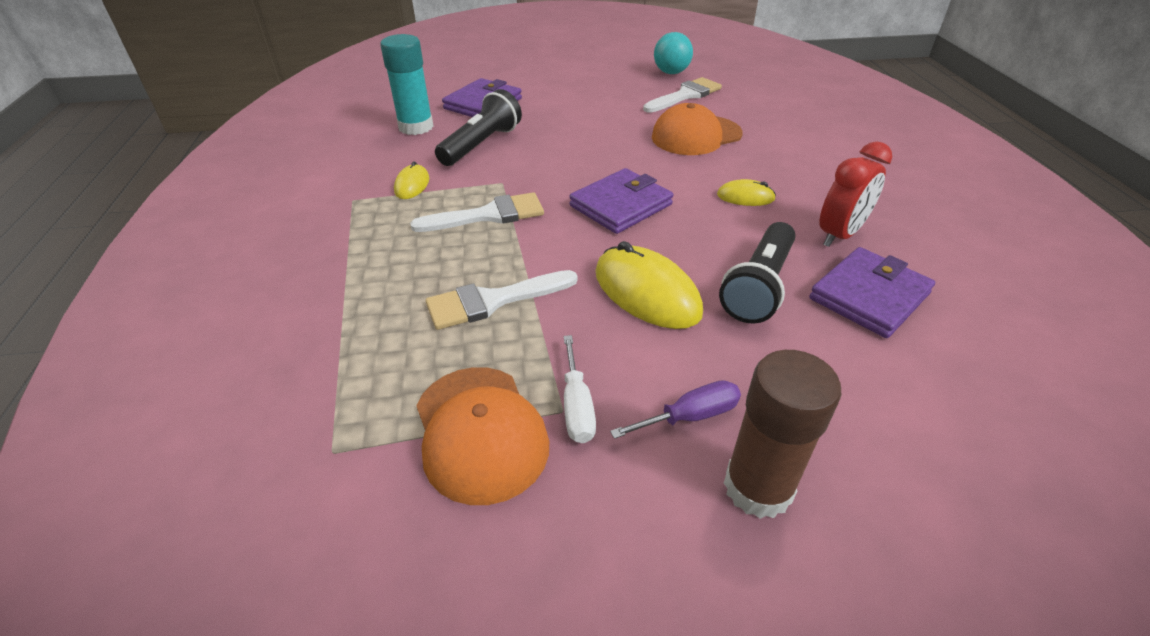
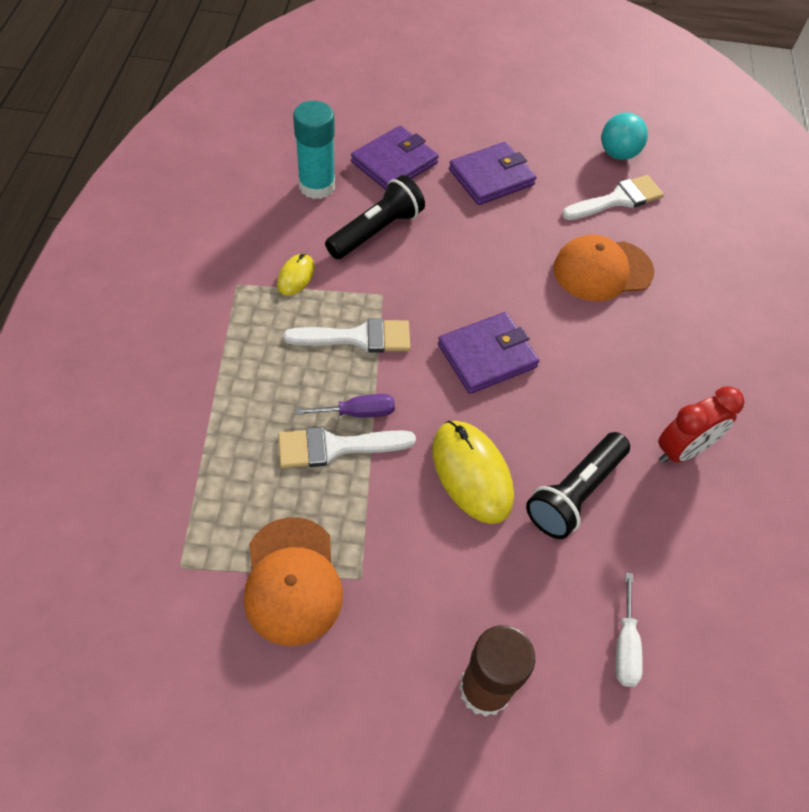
camera: 10 degrees right, 15 degrees up
(576, 406) = (373, 577): white screwdriver -> white screwdriver (625, 645)
(690, 416) = (459, 612): purple screwdriver -> purple screwdriver (358, 412)
(745, 197) = (614, 375): yellow mouse -> none
(869, 296) = (670, 531): purple wallet -> purple wallet (491, 177)

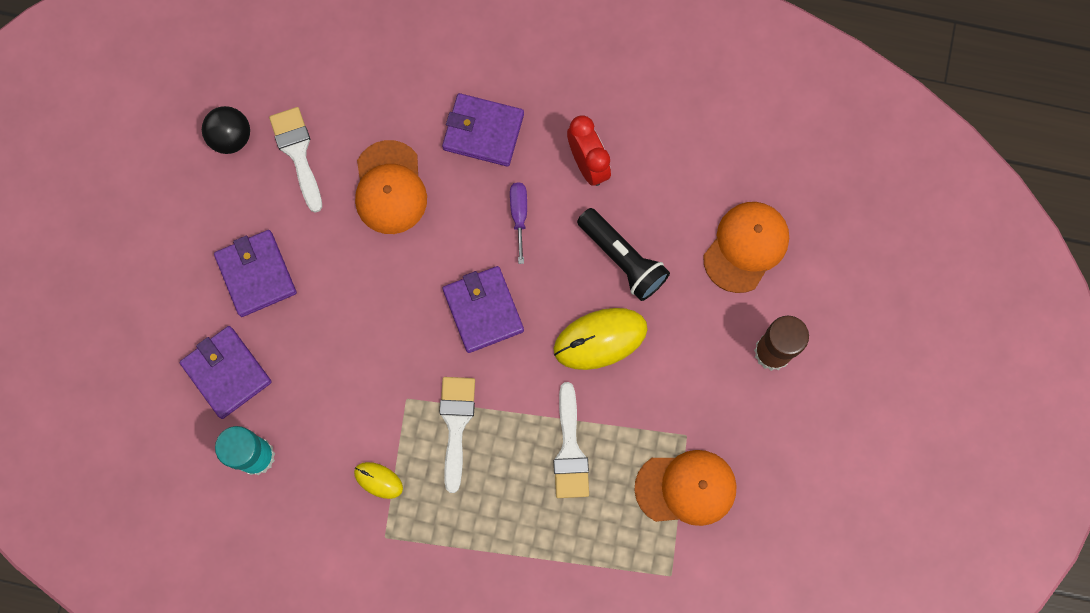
camera: 80 degrees left, 20 degrees up
(358, 412) = (536, 429): purple screwdriver -> purple screwdriver (519, 215)
(376, 231) = (324, 398): black flashlight -> none
(618, 154) = (231, 138): turquoise ball -> black ball
(625, 645) = (746, 247): white screwdriver -> orange cap
(688, 346) = (483, 131): none -> purple wallet

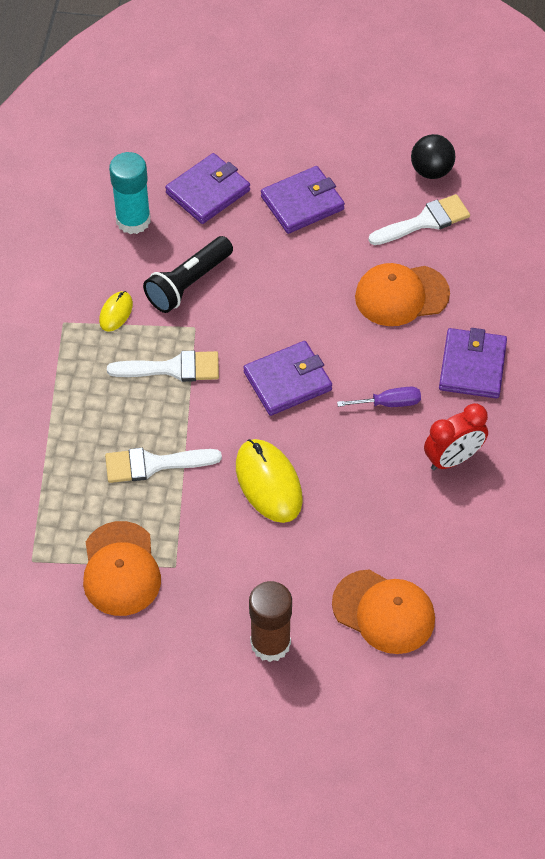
camera: 85 degrees right, 20 degrees down
(622, 259) = (355, 497): black flashlight -> black flashlight (188, 283)

